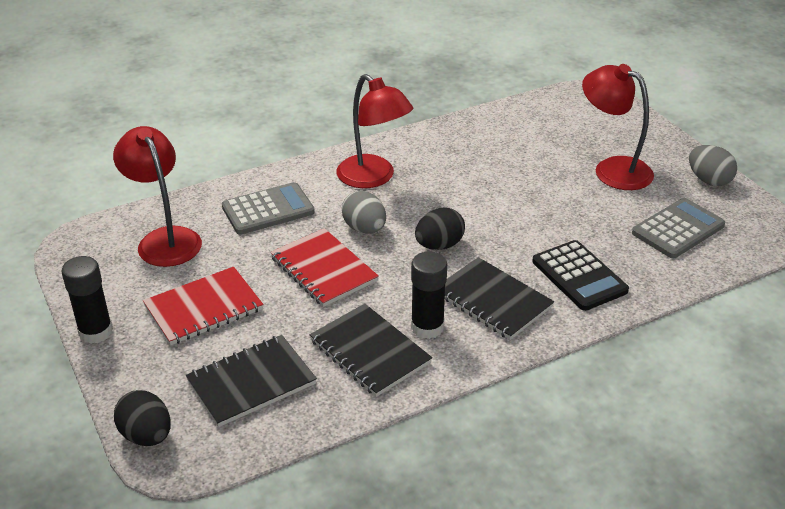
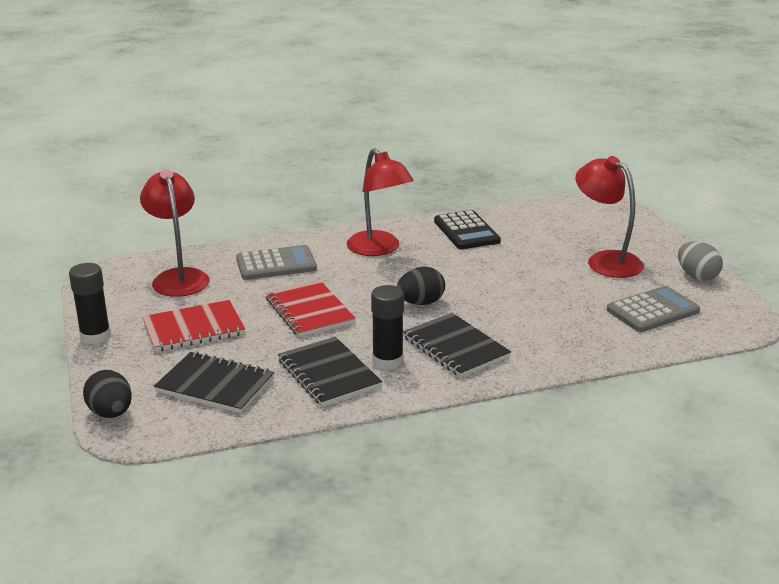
camera: 10 degrees right, 10 degrees down
(251, 382) = (215, 385): black notebook -> black notebook turned 45 degrees clockwise
(364, 229) = (357, 285): grey egg -> none
(579, 276) = (543, 337): black calculator -> black calculator (466, 231)

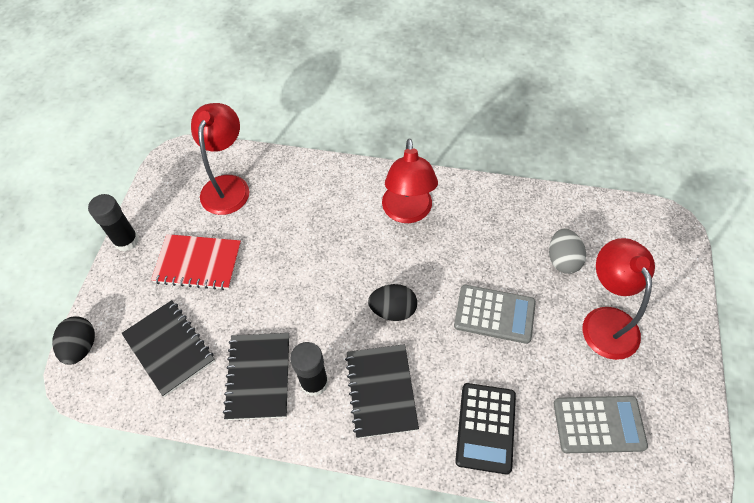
camera: 30 degrees right, 30 degrees up
(276, 264) = (311, 199): grey calculator -> grey calculator (494, 314)
(309, 311) = (296, 279): red notebook -> none
(466, 231) = (502, 216): black calculator -> black calculator (485, 427)
(697, 276) = (683, 390): grey egg -> grey egg (562, 260)

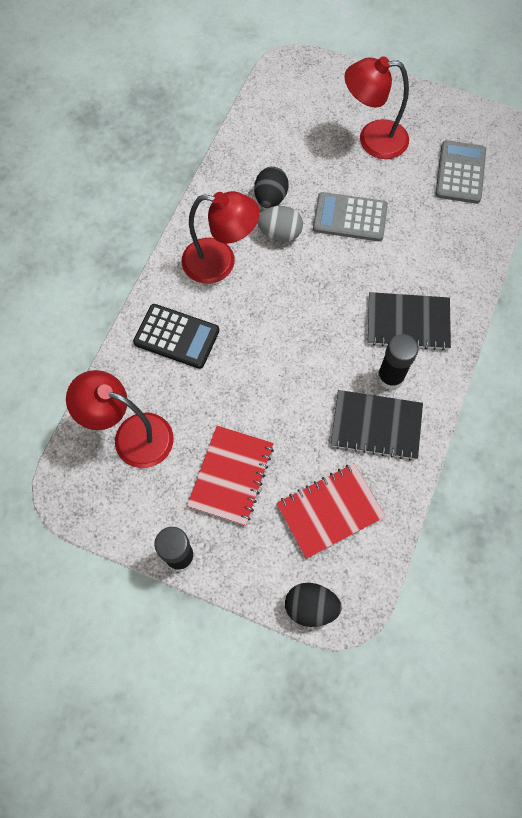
camera: 80 degrees left, 10 degrees up
(169, 348) = (329, 511): black notebook -> red notebook
(393, 310) = (329, 297): black egg -> black egg (270, 198)
(485, 427) = (452, 250): black calculator -> black calculator (176, 337)
(494, 314) = (350, 217): grey calculator -> grey calculator turned 105 degrees counterclockwise
(562, 260) = (306, 151): grey egg -> grey egg (280, 233)

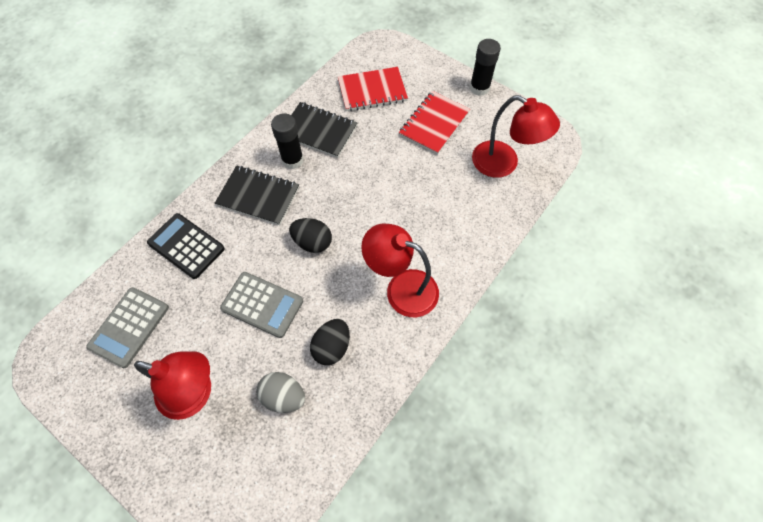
camera: 165 degrees left, 5 degrees down
(176, 337) = (456, 230): black calculator -> black calculator (186, 246)
(280, 233) = (336, 304): grey egg -> grey egg (283, 396)
(310, 607) = (402, 49): black egg -> black egg (312, 242)

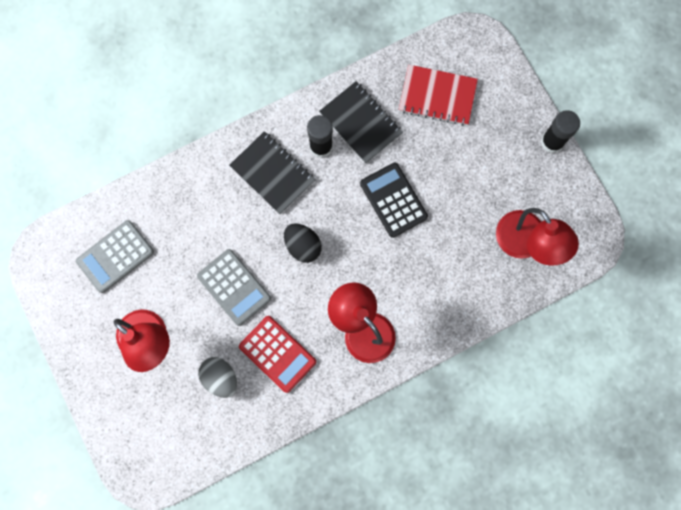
camera: 25 degrees right, 15 degrees up
(186, 246) = (188, 198): black calculator -> black calculator (393, 200)
(332, 347) = (277, 354): black egg -> red calculator
(434, 124) = (481, 165): red notebook -> none

